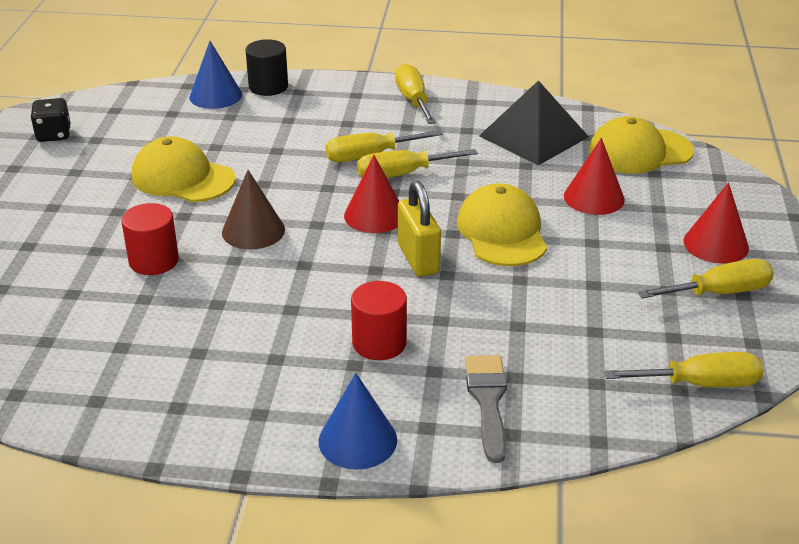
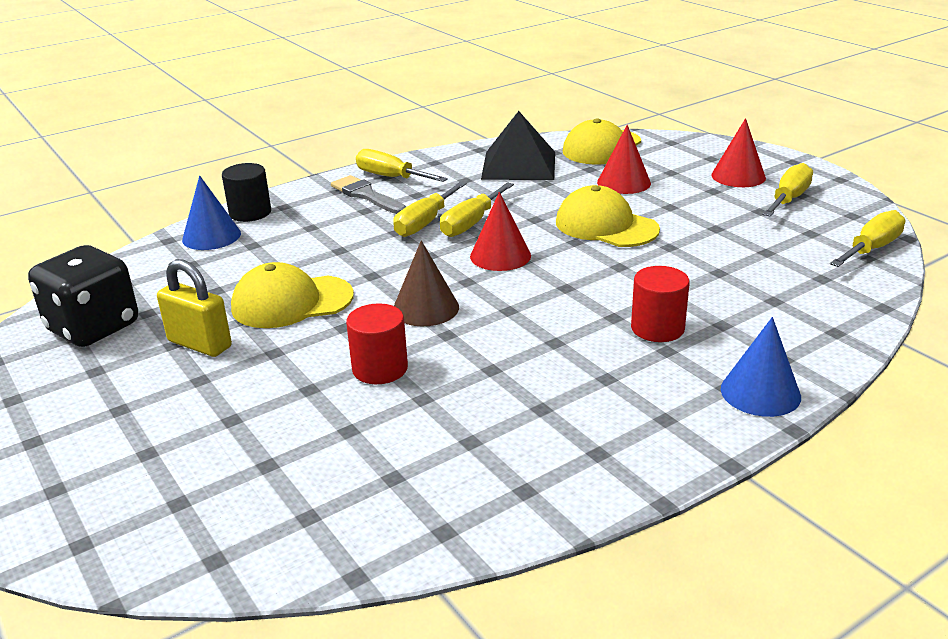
camera: 40 degrees left, 5 degrees down
(54, 135) = (93, 327): black dice -> black dice, size x1.80
(418, 259) = (583, 267): yellow padlock -> yellow padlock (200, 344)
(488, 401) = (787, 322): grey brush -> grey brush (366, 195)

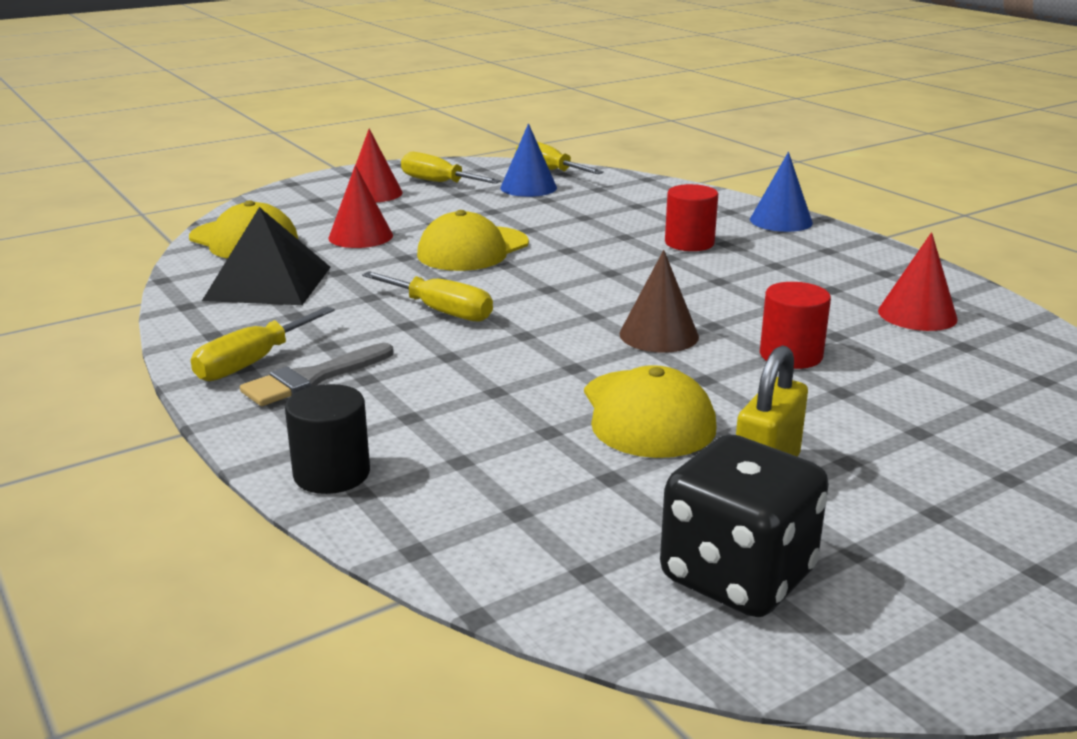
camera: 90 degrees left, 5 degrees down
(211, 236) = (416, 503): blue cone -> blue cone (528, 187)
(425, 223) = (429, 337): yellow screwdriver -> none
(500, 256) = (535, 298): red cone -> red cone (917, 314)

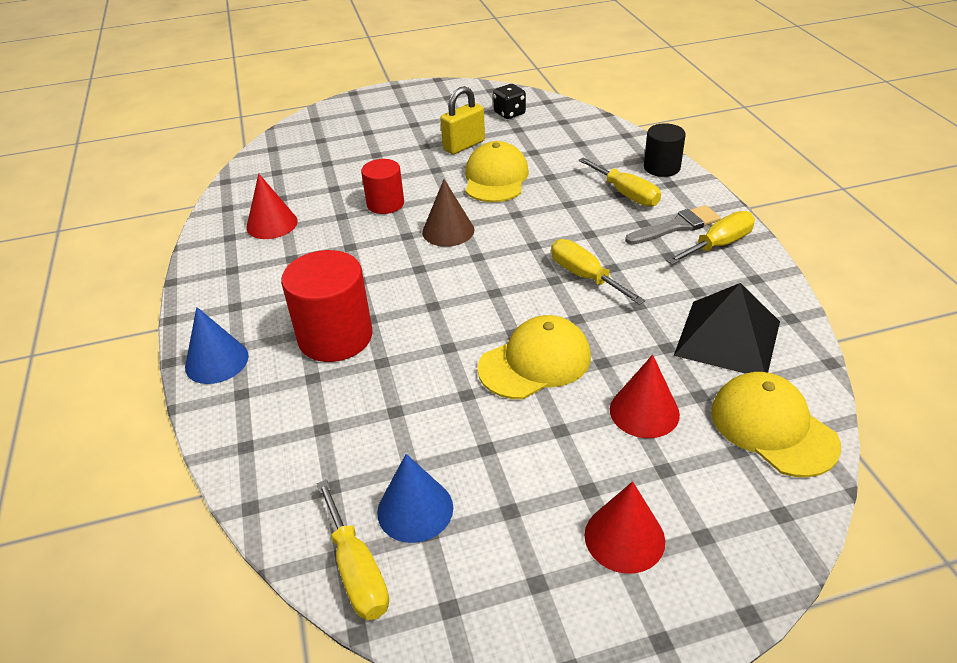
camera: 160 degrees left, 15 degrees up
(438, 182) = (528, 559): yellow screwdriver -> yellow screwdriver (626, 194)
(689, 243) = (335, 337): red cylinder -> red cylinder, size x1.62
(737, 576) = (509, 113): black dice -> black dice, size x0.56

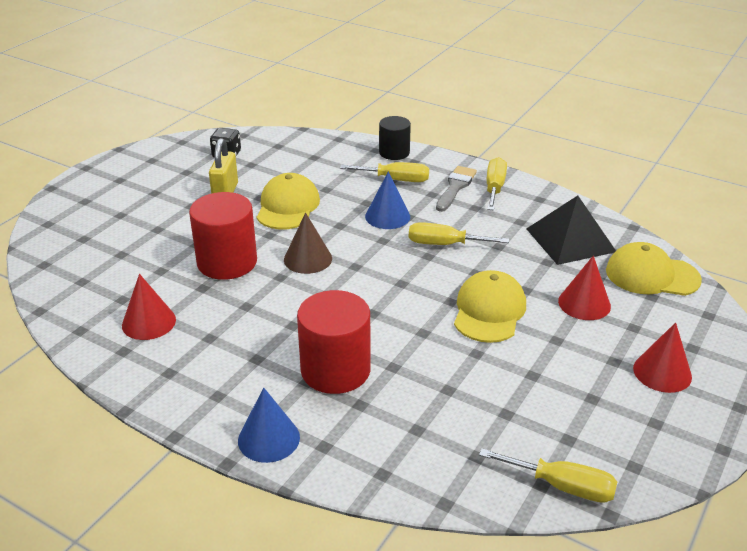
camera: 45 degrees left, 5 degrees down
(385, 204) = (227, 262): red cylinder -> red cylinder, size x1.62
(415, 509) = (544, 433): blue cone -> blue cone (387, 216)
(496, 178) = (288, 206): yellow cap -> yellow cap turned 45 degrees clockwise

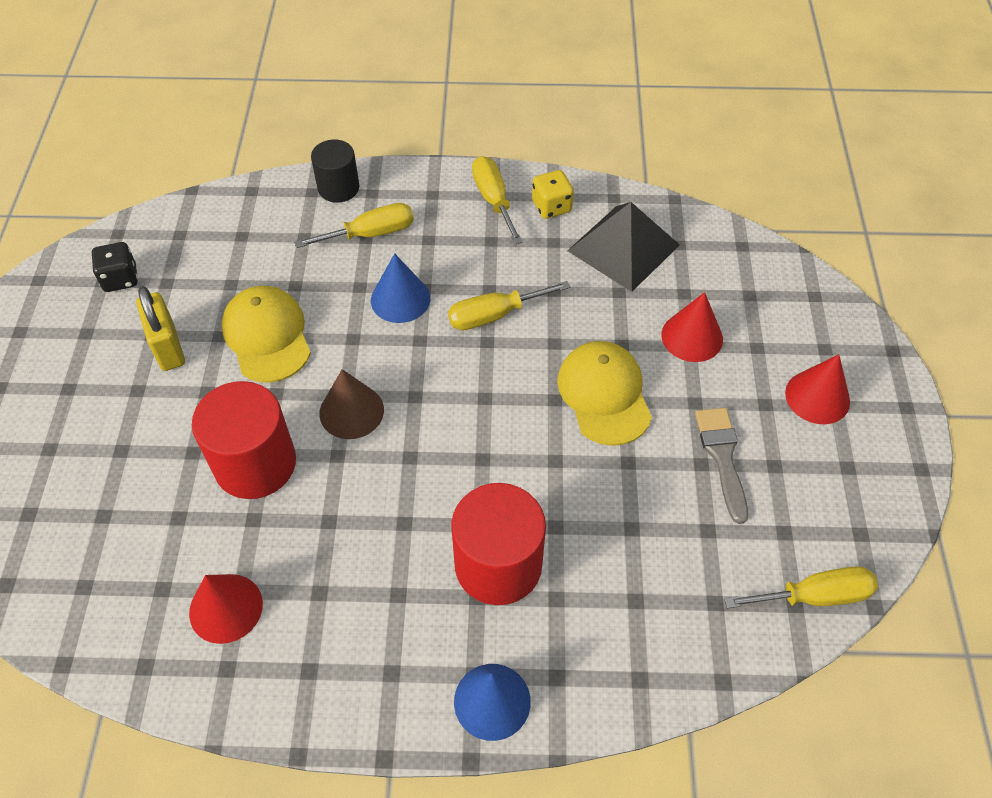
camera: 30 degrees left, 20 degrees up
(455, 187) = (448, 217): grey brush -> grey brush (722, 457)
(534, 203) = (551, 207): none -> yellow dice
(651, 275) = (732, 264): yellow cap -> none

